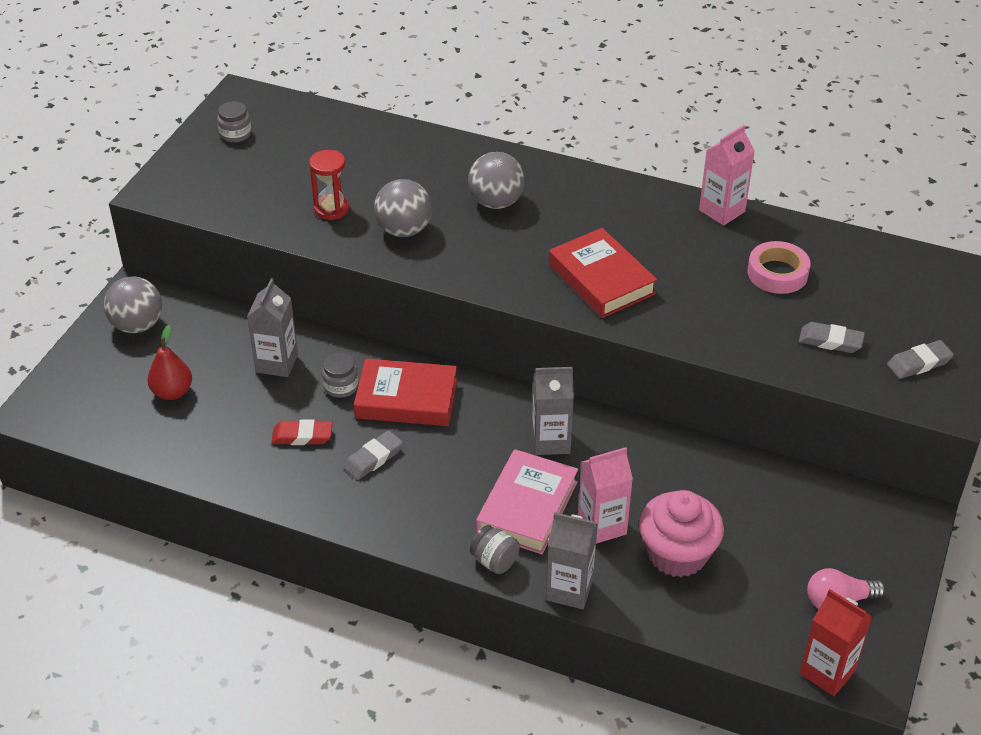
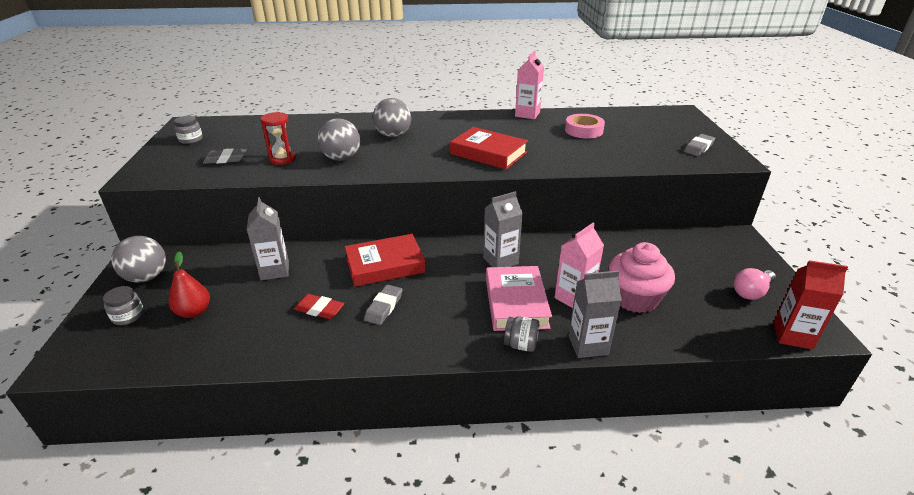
camera: 25 degrees left, 10 degrees down
(302, 436) = (319, 309): red eraser -> red eraser turned 45 degrees clockwise
(341, 386) = (332, 271): grey jar -> grey jar (128, 316)
(830, 341) = (644, 150): grey eraser -> grey eraser (225, 159)

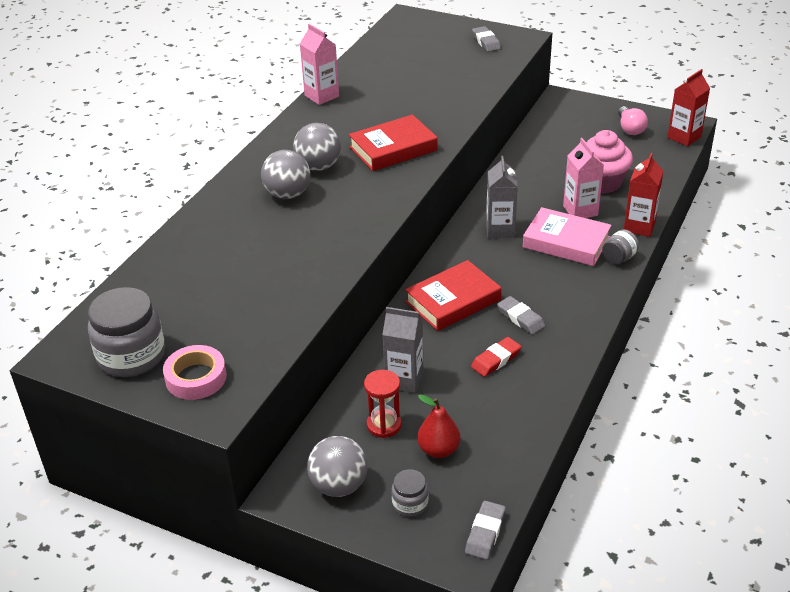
camera: 60 degrees left, 5 degrees up
(191, 140) = (131, 356): grey jar -> grey jar, size x1.98
(225, 159) = (232, 331): grey eraser -> grey eraser (485, 533)
(282, 159) = (276, 285): red hourglass -> red hourglass (384, 425)
(341, 158) = (315, 243): grey ball -> grey ball (318, 166)
(385, 265) = (453, 301): red book -> red book turned 45 degrees clockwise
(583, 130) = (395, 80): pink tape -> pink tape (196, 378)
(588, 345) = (639, 226): grey carton -> red carton

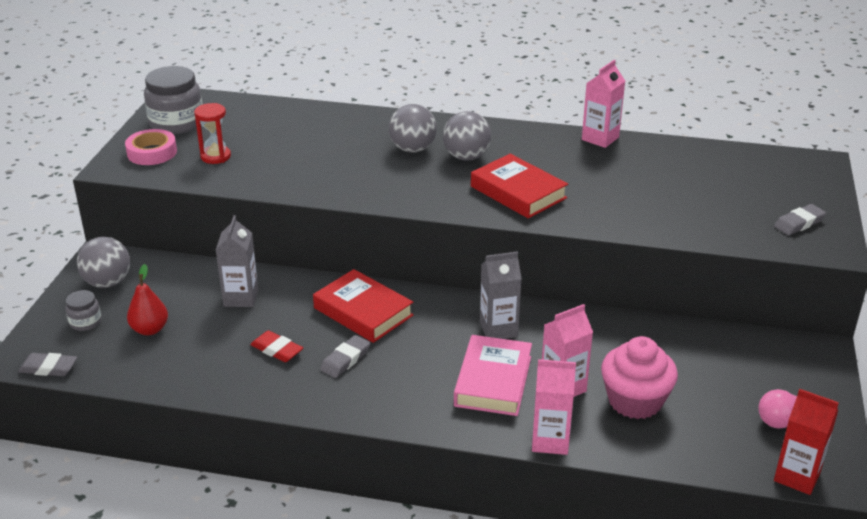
camera: 75 degrees right, 5 degrees down
(384, 425) = (180, 295): red hourglass -> red hourglass (215, 156)
(619, 258) = (476, 426): grey jar -> none
(639, 226) = (550, 441): red carton -> pink carton

